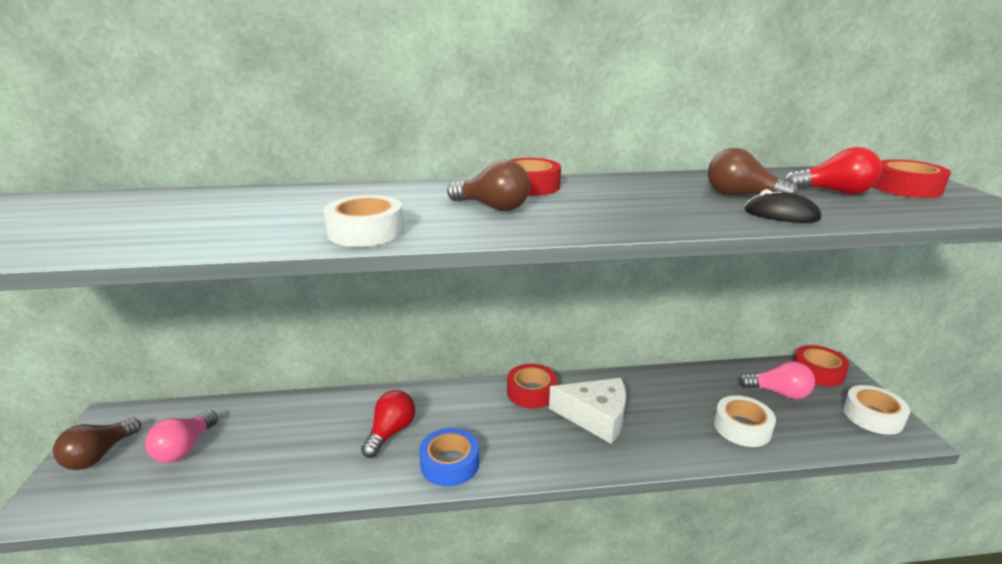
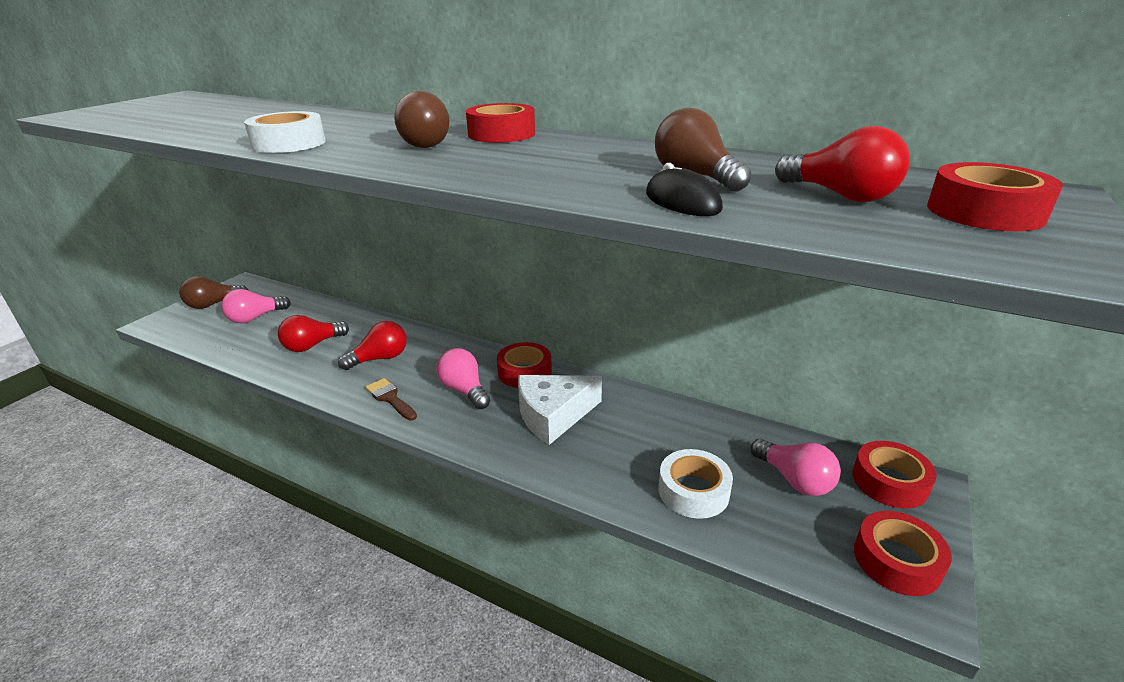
camera: 35 degrees right, 5 degrees up
(299, 449) = (312, 345): none -> red light bulb
(449, 463) = (390, 398): blue tape -> brown brush
(504, 427) = (464, 390): none -> pink light bulb
(596, 417) = (553, 415): white cheese -> white cheese turned 105 degrees clockwise
(872, 416) = (897, 560): white tape -> red tape

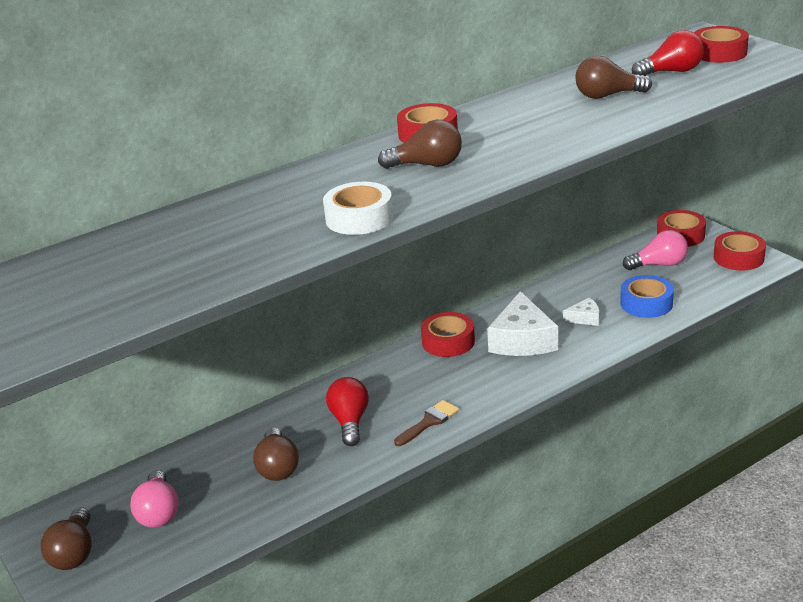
camera: 60 degrees left, 0 degrees up
(312, 345) = (278, 467): red light bulb -> brown light bulb
(390, 398) = (429, 422): brown brush -> brown brush turned 150 degrees clockwise
(464, 390) = (450, 378): pink light bulb -> none
(624, 448) = (585, 318): none -> white cheese
(682, 202) = (650, 107): black mouse -> none
(693, 491) = (646, 303): white tape -> blue tape

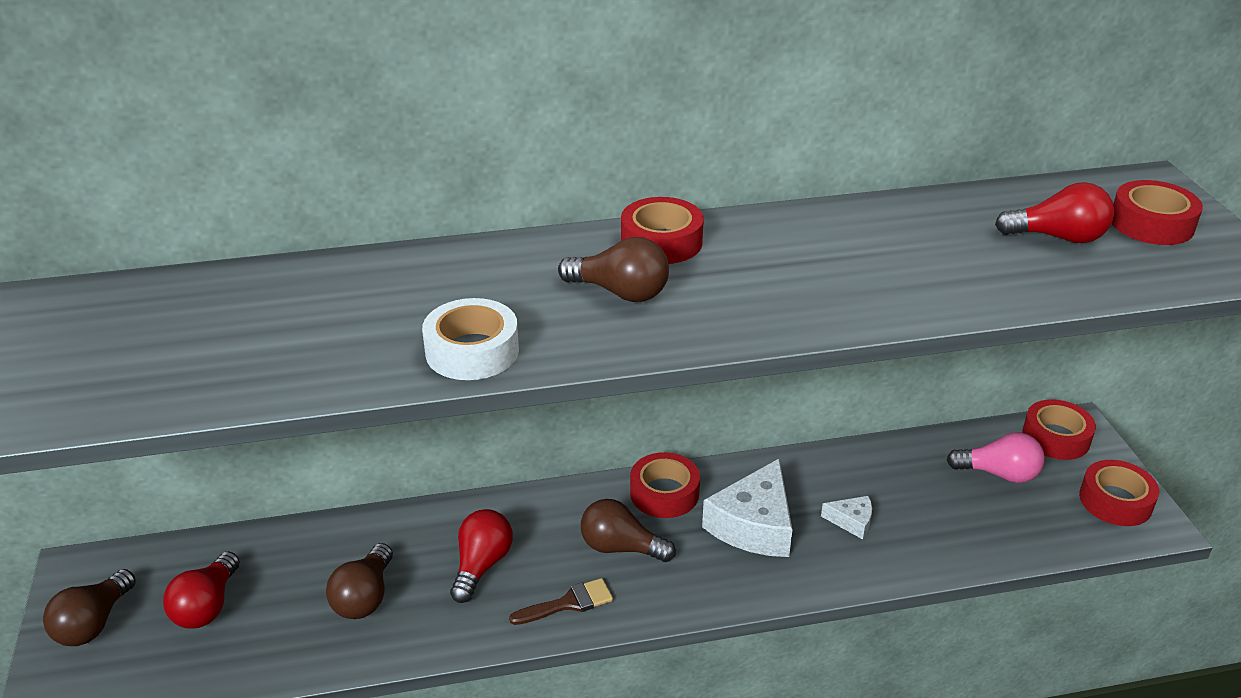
camera: 20 degrees right, 5 degrees up
(159, 512) = (207, 606): pink light bulb -> red light bulb
(607, 96) = (938, 251): brown light bulb -> brown light bulb (621, 548)
(646, 303) = (945, 528): blue tape -> none

